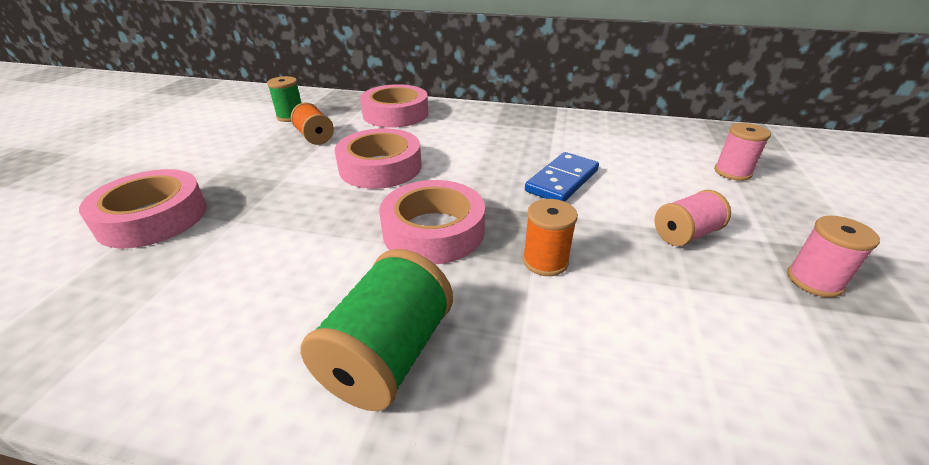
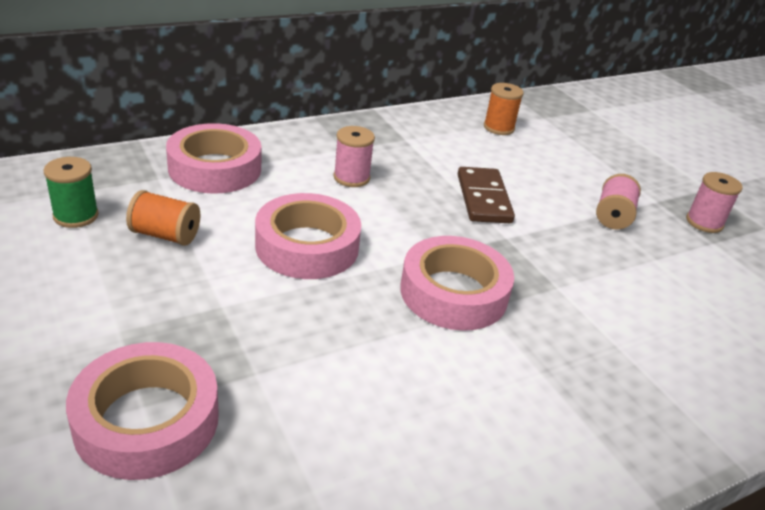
camera: 45 degrees left, 0 degrees up
(387, 355) = (563, 407): green spool -> none
(545, 261) = (562, 280): orange spool -> orange spool (498, 128)
(562, 181) = (484, 198): blue domino -> brown domino
(732, 172) = (582, 145): pink spool -> pink spool (351, 178)

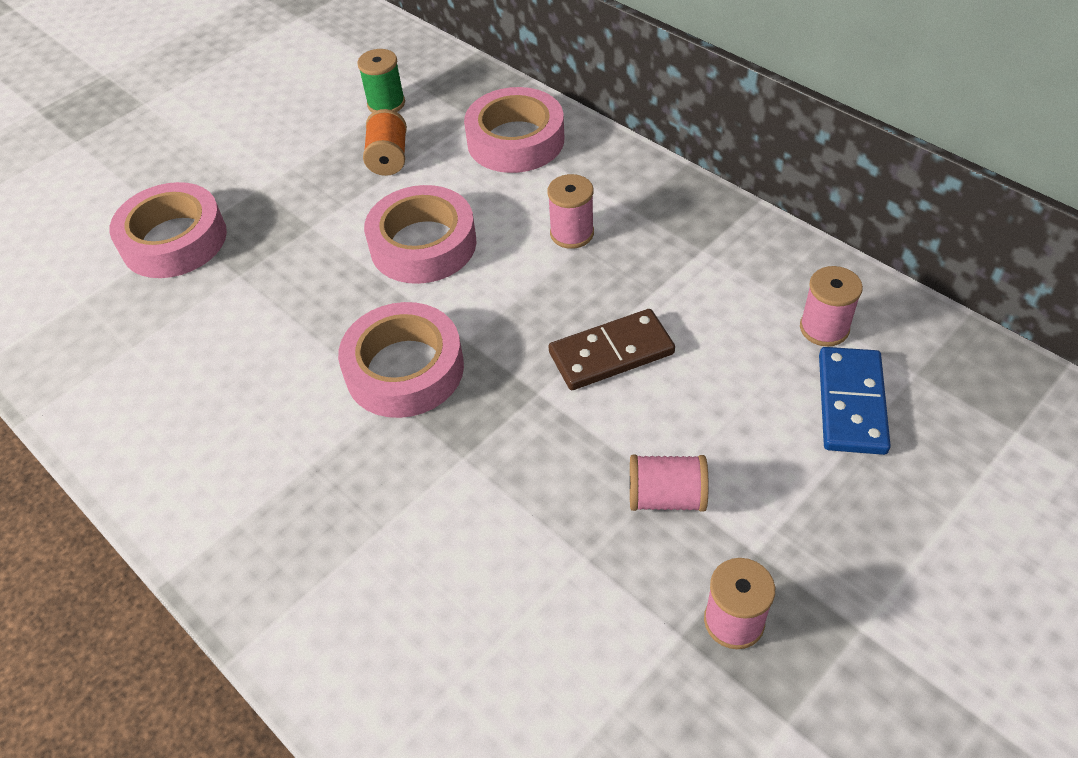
camera: 80 degrees right, 15 degrees up
(498, 128) = (824, 328): orange spool -> pink spool
(559, 140) = (851, 403): none -> blue domino

